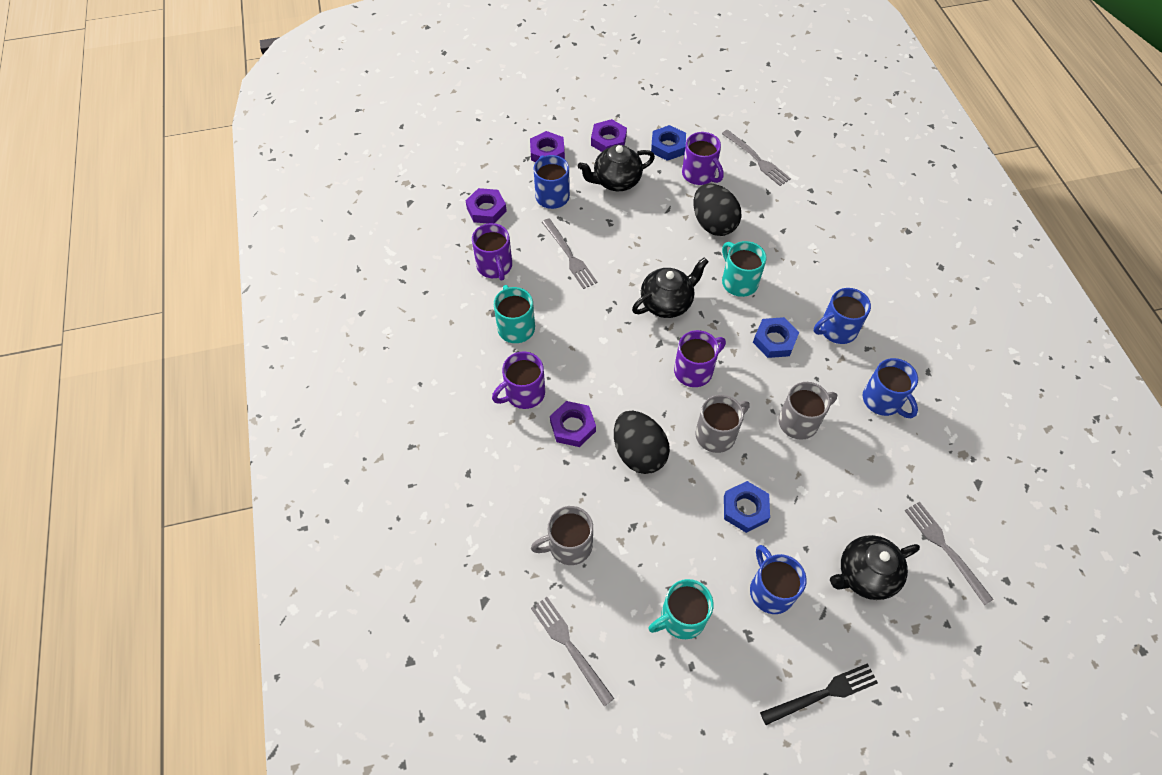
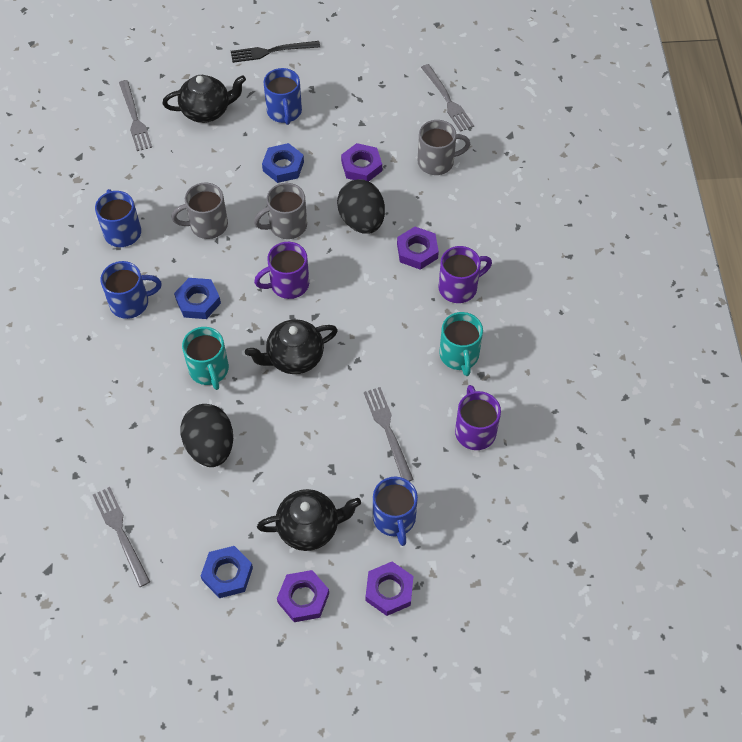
camera: 170 degrees left, 0 degrees up
(486, 209) = (478, 511): purple nut -> purple nut (361, 166)
(681, 618) = (359, 105): turquoise mug -> none
(699, 174) = (202, 521): purple mug -> none

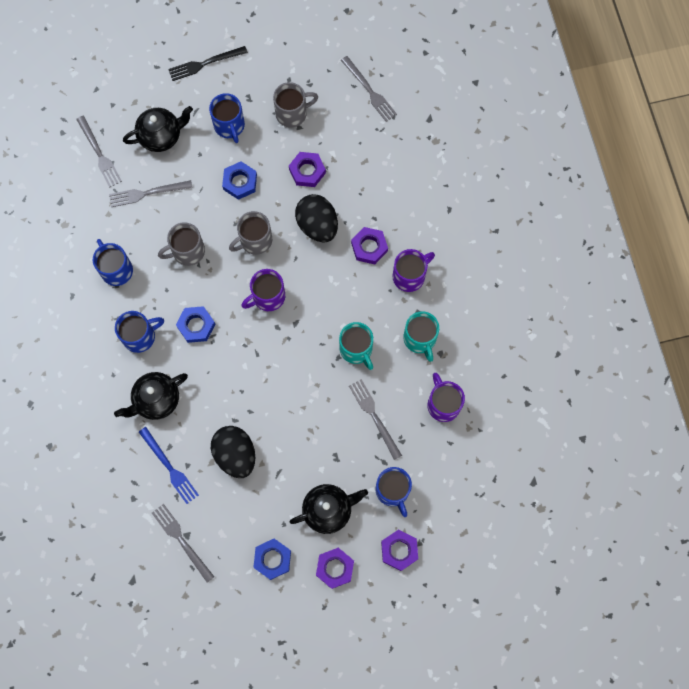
camera: 10 degrees left, 15 degrees up
(128, 448) = (169, 467): none -> blue fork
(177, 162) = (147, 193): none -> grey fork
(209, 370) = (219, 387): turquoise mug -> turquoise mug (356, 349)
(294, 357) = (286, 364): black teapot -> black teapot (156, 400)
(437, 162) = (371, 156): grey mug -> grey mug (292, 113)

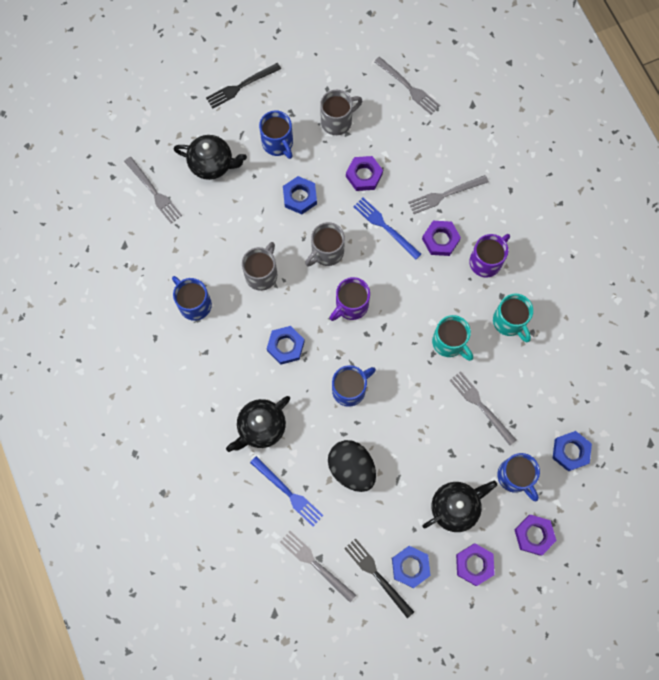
camera: 10 degrees left, 0 degrees up
(140, 336) = (232, 366): blue mug -> blue mug (350, 389)
(147, 193) = (210, 223): grey fork -> grey fork (445, 195)
(161, 136) = (212, 164): black teapot -> black teapot turned 45 degrees clockwise
(187, 251) = (262, 274): grey mug -> grey mug turned 150 degrees clockwise
(238, 562) = (377, 575): none -> black fork
(317, 225) = (385, 227): black egg -> blue fork
(443, 404) = (546, 382): purple mug -> none
(453, 476) = (570, 451): none -> blue nut

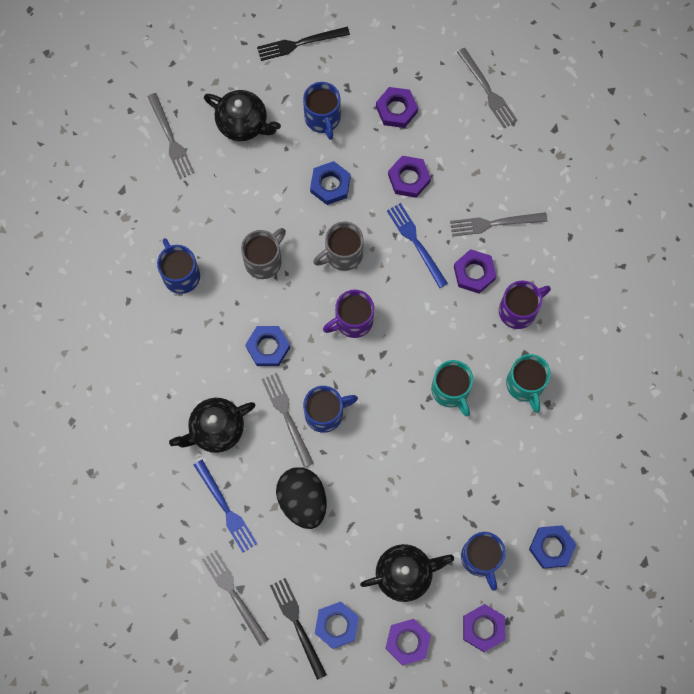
camera: 15 degrees right, 0 degrees up
(337, 121) = (396, 109): grey mug -> purple nut
(481, 406) = (465, 470): grey fork -> grey fork (287, 416)

